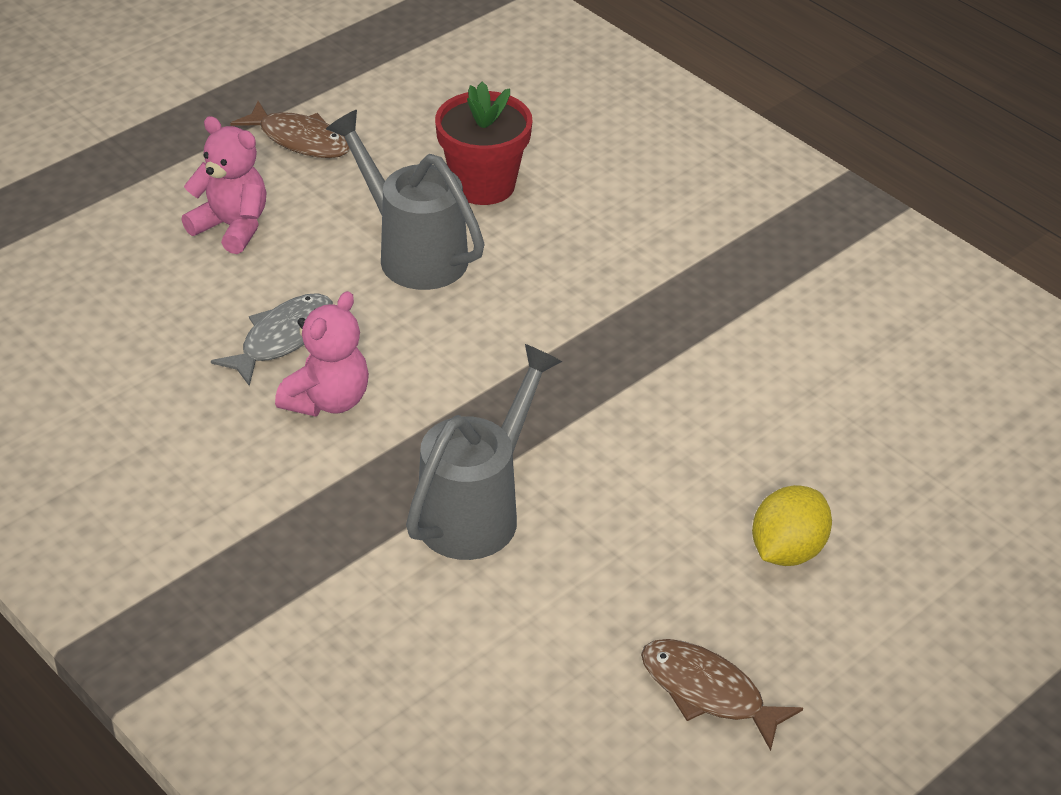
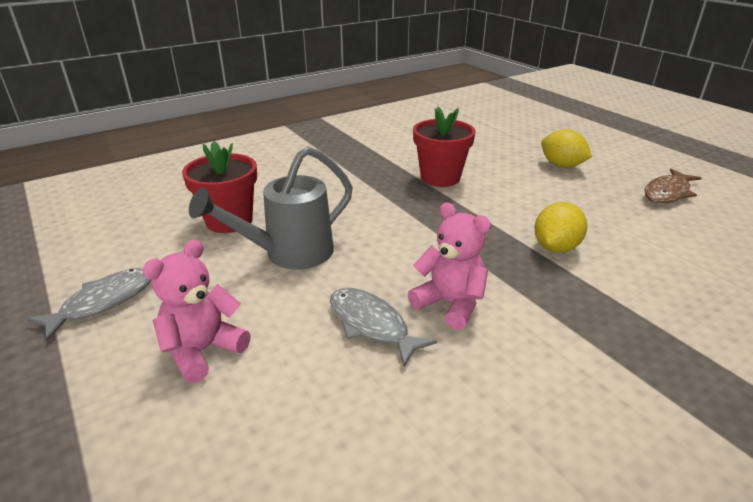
camera: 80 degrees left, 10 degrees down
(300, 140) = (104, 302): brown fish -> grey fish
(477, 510) = (555, 247): grey watering can -> yellow lemon
(681, 383) = (440, 177): none -> red flower pot

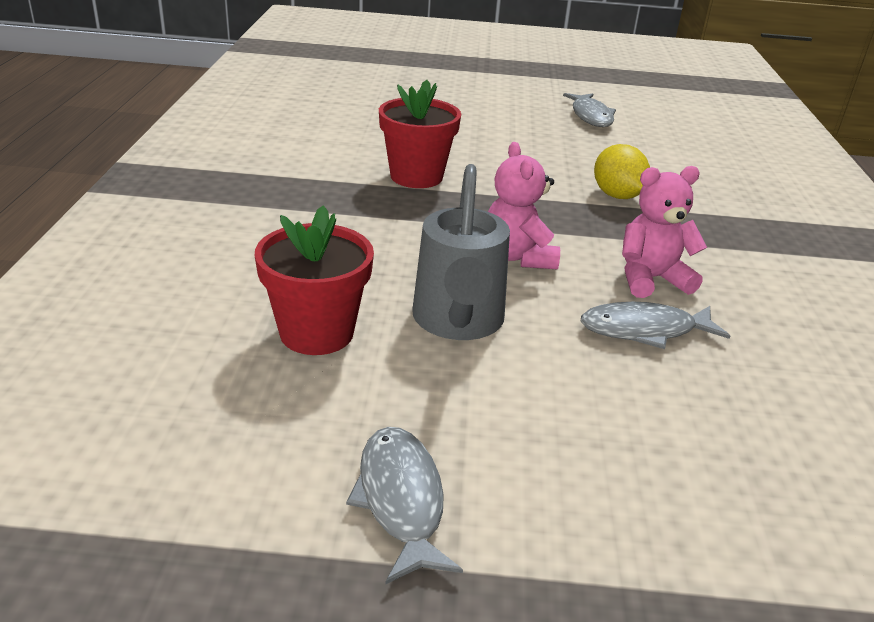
camera: 55 degrees left, 0 degrees up
(203, 350) = (593, 448): pink teddy bear -> pink teddy bear (518, 257)
(561, 165) = (484, 122): yellow lemon -> none
(667, 193) = (591, 116): brown fish -> grey fish

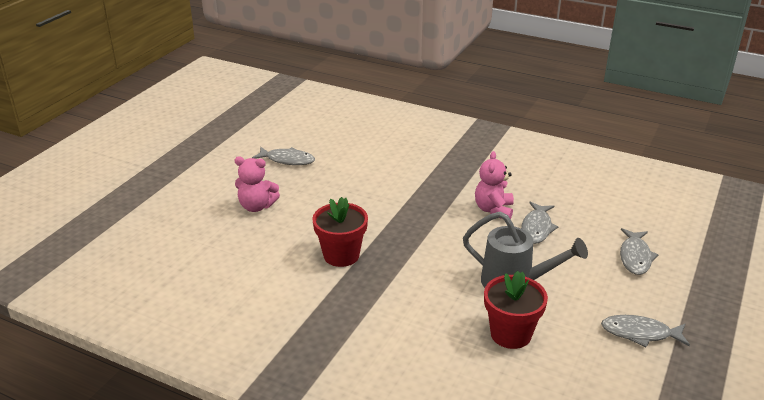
camera: 65 degrees left, 0 degrees up
(518, 257) = (457, 245): pink teddy bear -> pink teddy bear (256, 206)
(617, 195) = (402, 189): yellow lemon -> none
(673, 475) = (635, 257): none -> grey fish

